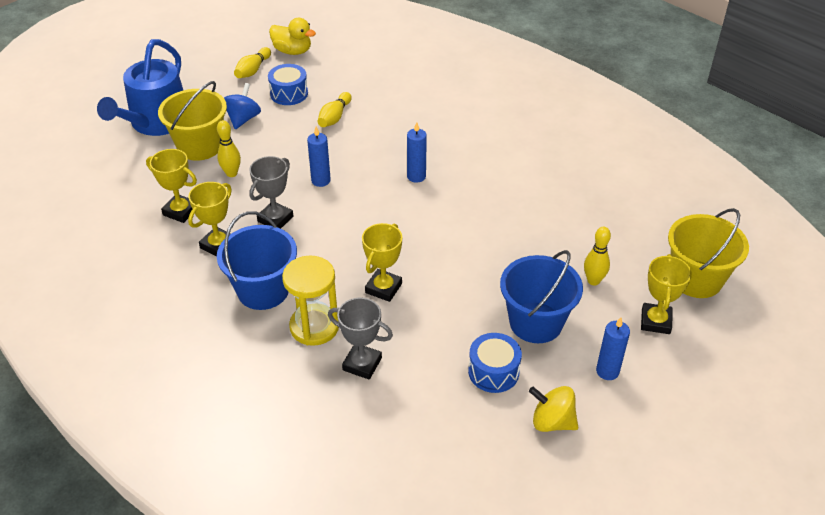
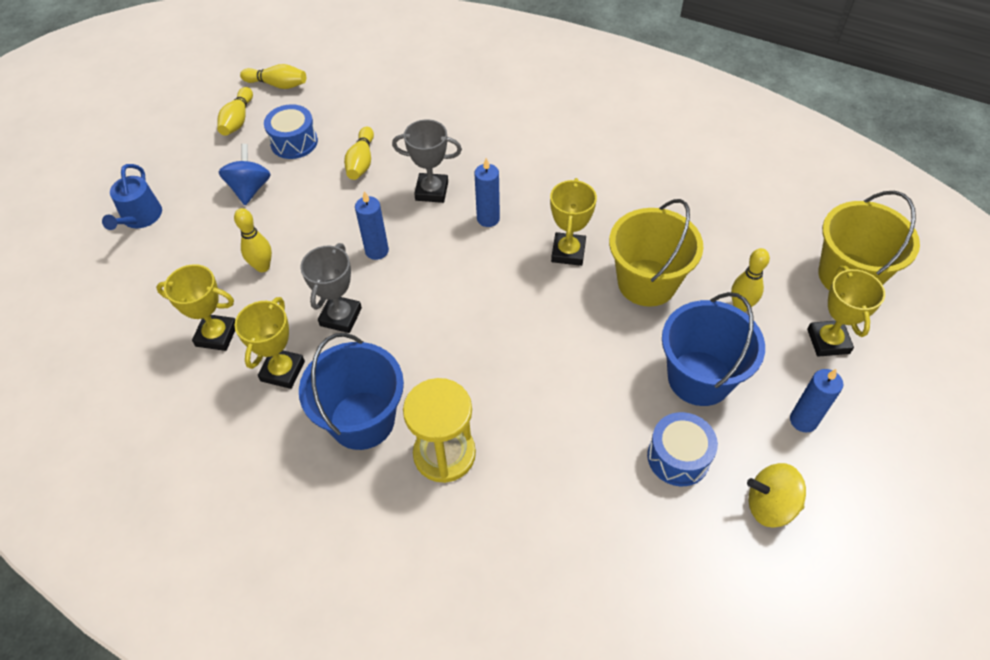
camera: 15 degrees left, 10 degrees up
(156, 122) = (140, 218): blue watering can -> blue watering can, size x0.53
(200, 146) = (208, 238): yellow bucket -> yellow bucket (647, 282)
(292, 51) = (277, 85): yellow duck -> yellow bowling pin
(362, 364) = (522, 490): grey trophy -> grey trophy (431, 191)
(383, 288) = (507, 378): yellow trophy -> yellow trophy (568, 252)

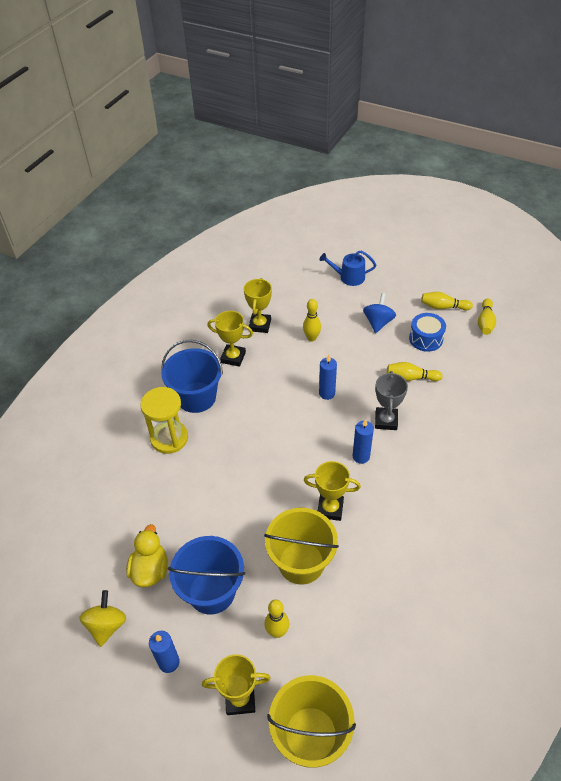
camera: 90 degrees right, 5 degrees down
(250, 189) = (378, 322): blue spinning top -> blue spinning top turned 75 degrees counterclockwise
(340, 317) = (272, 380): grey trophy -> none
(678, 457) = (150, 570): blue drum -> yellow duck

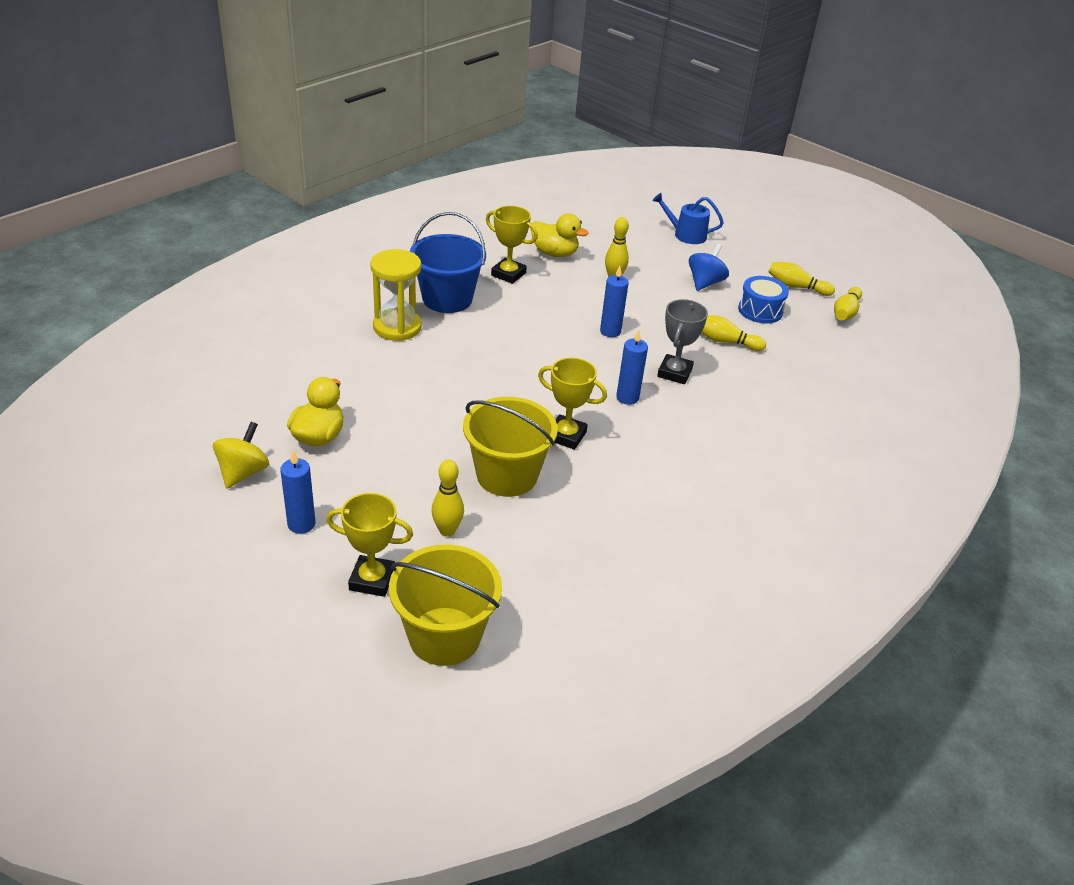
camera: 10 degrees right, 10 degrees down
(212, 591) = (384, 474): blue bucket -> none
(260, 325) = (554, 253): yellow trophy -> yellow duck

